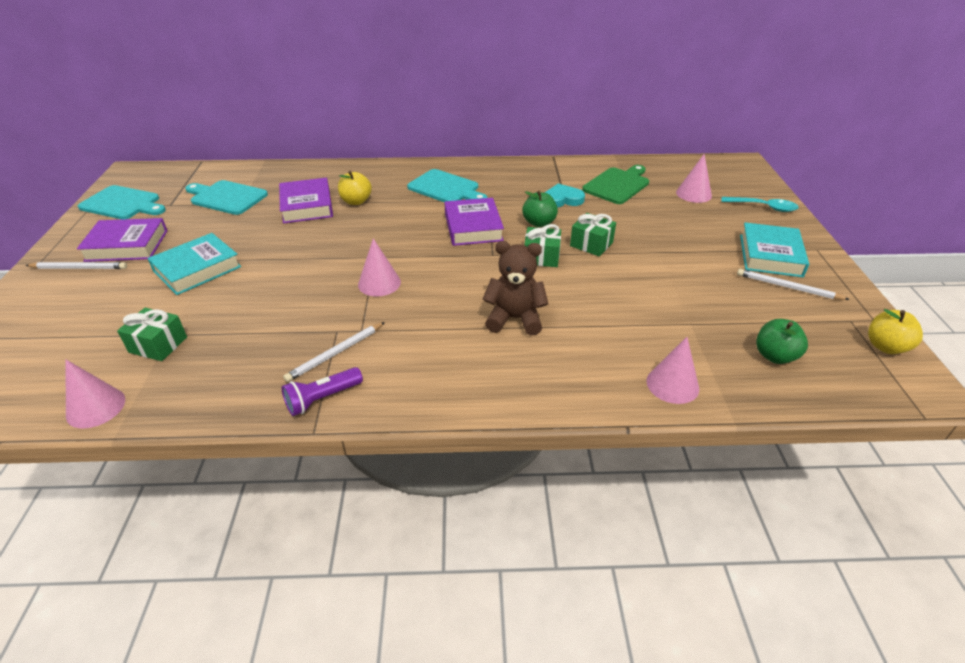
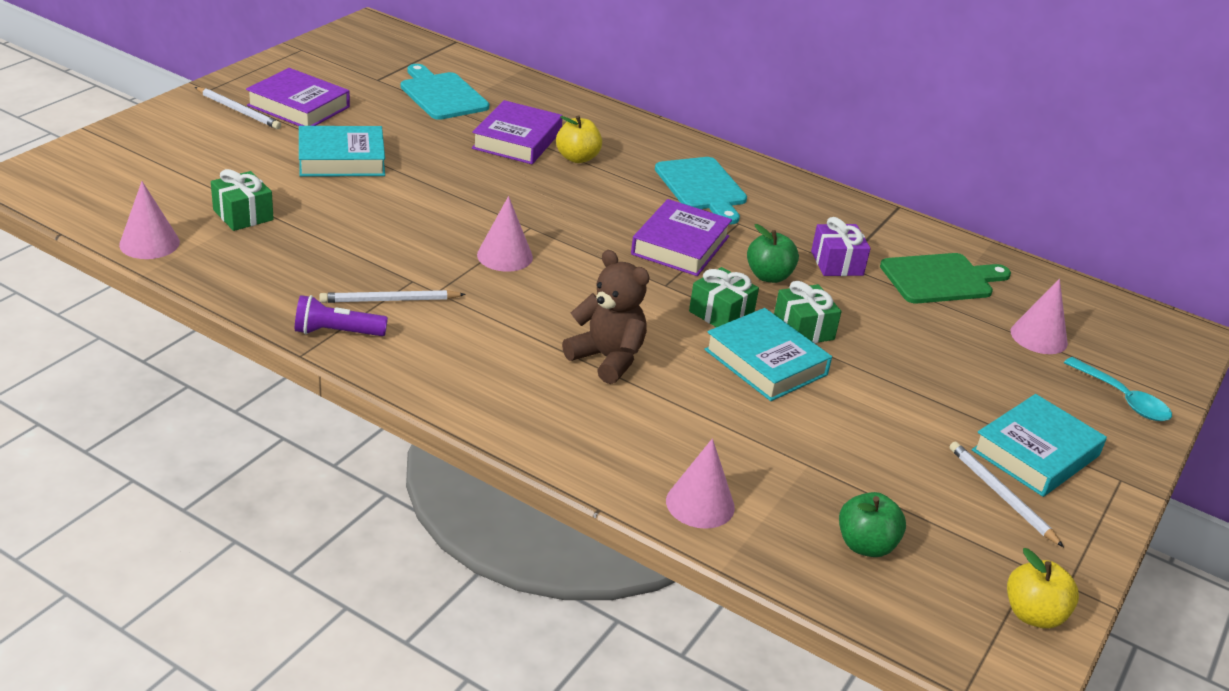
camera: 30 degrees right, 5 degrees down
(123, 204) = (333, 59): turquoise cutting board -> none
(562, 199) = (837, 263): turquoise heart -> purple gift
(597, 274) = (765, 362): none -> turquoise book

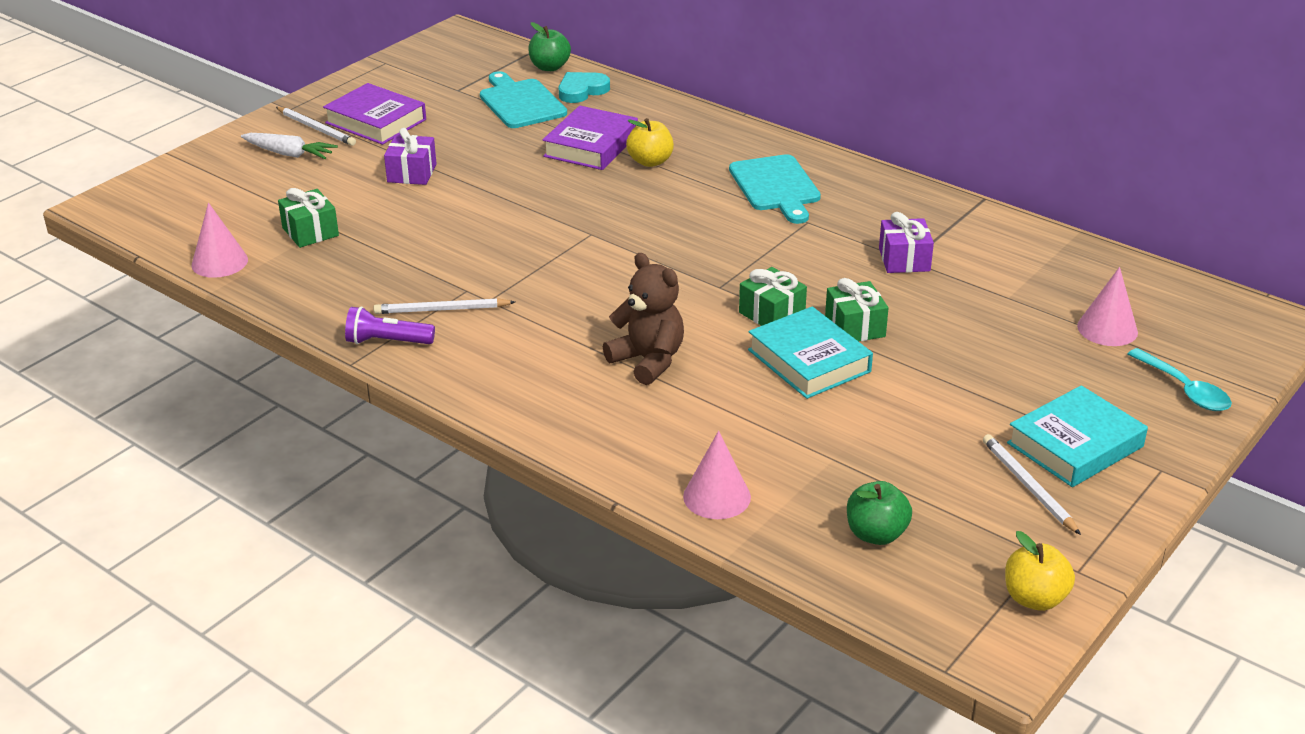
camera: 10 degrees right, 0 degrees up
(212, 134) = (289, 154): none -> white carrot
(341, 159) = (412, 173): turquoise book -> purple gift
(500, 86) = (582, 90): none -> turquoise heart
(505, 256) = (561, 263): pink cone -> none
(680, 245) = (742, 247): purple book -> none
(769, 276) = (829, 275): green apple -> green apple (549, 67)
(941, 279) = (1013, 272): green cutting board -> none

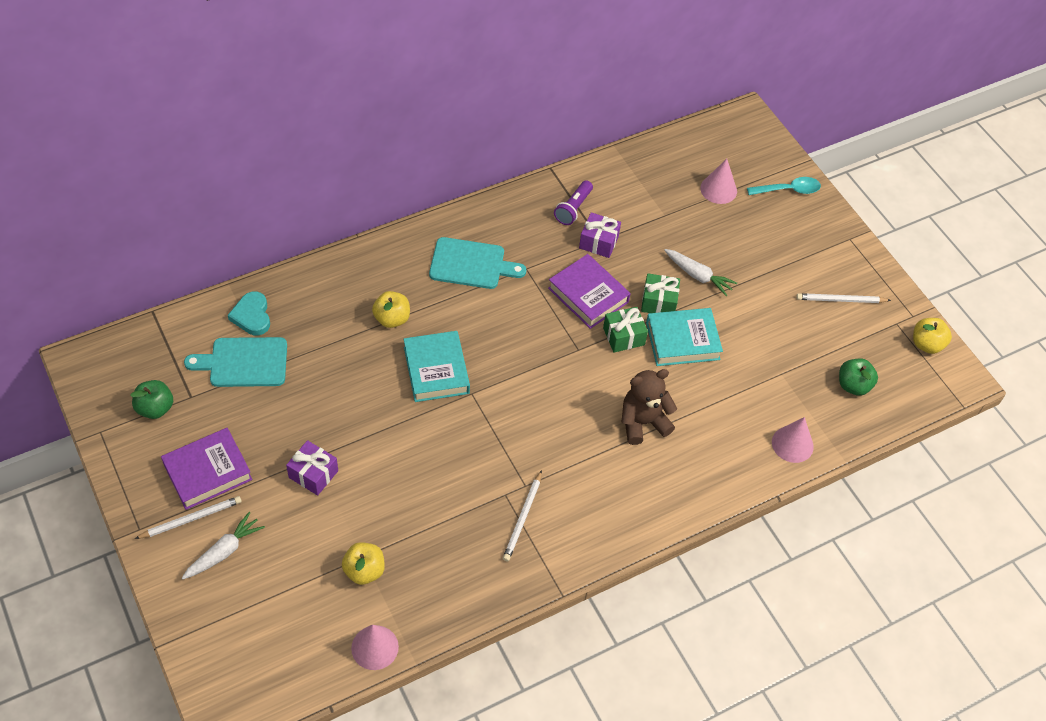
camera: 70 degrees left, 20 degrees up
(310, 232) = (364, 571): green gift -> yellow apple
(387, 342) = (546, 564): purple flashlight -> purple flashlight (573, 209)
(549, 67) = (195, 321): green apple -> green apple (155, 408)
(591, 145) = (345, 344): purple book -> purple book (588, 295)
(933, 347) = (698, 276): none -> white carrot
(1075, 445) = (815, 262): turquoise book -> turquoise book (436, 370)

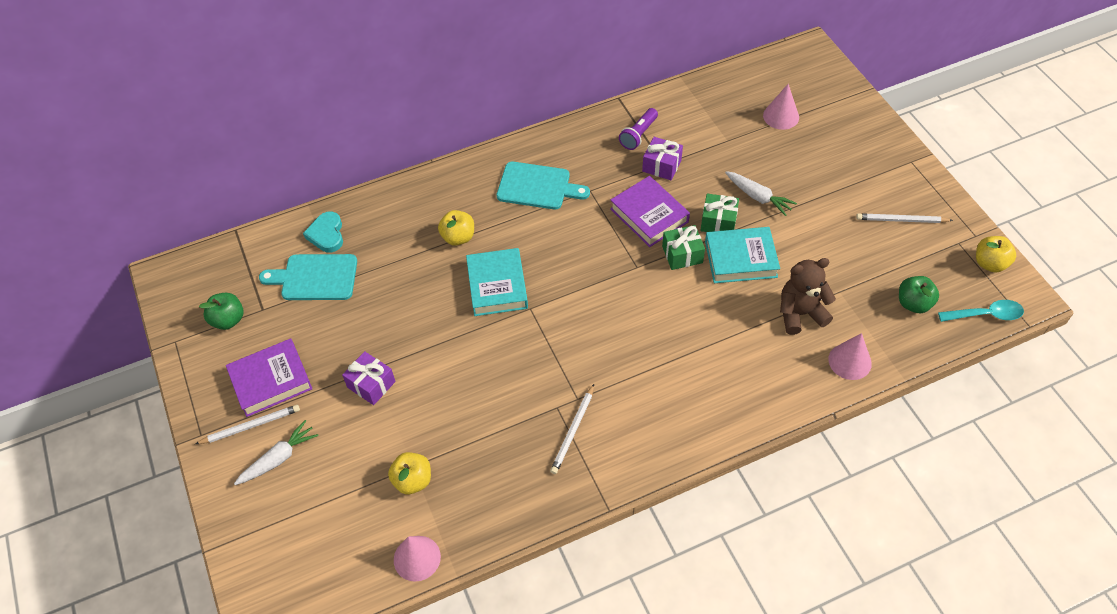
camera: 10 degrees right, 0 degrees up
(643, 422) = (698, 338): brown teddy bear -> brown teddy bear (800, 313)
(788, 190) = (850, 116): turquoise spoon -> turquoise spoon (986, 315)

